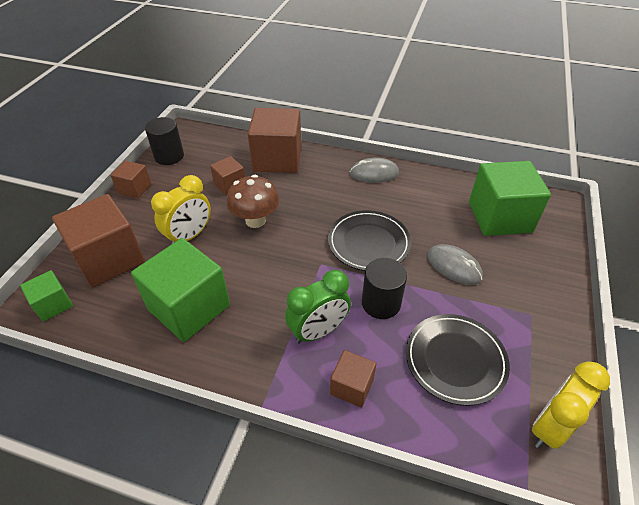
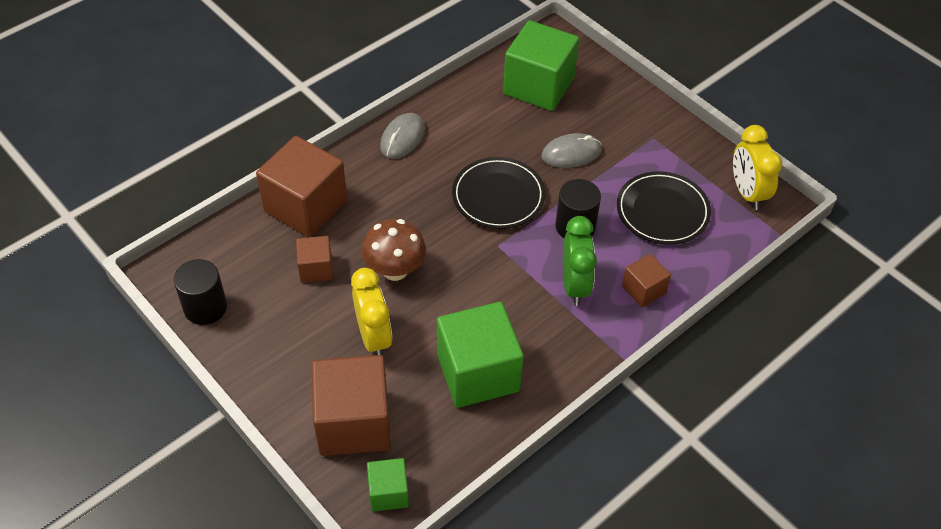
camera: 60 degrees left, 5 degrees up
(135, 188) = (243, 363): brown cube -> none

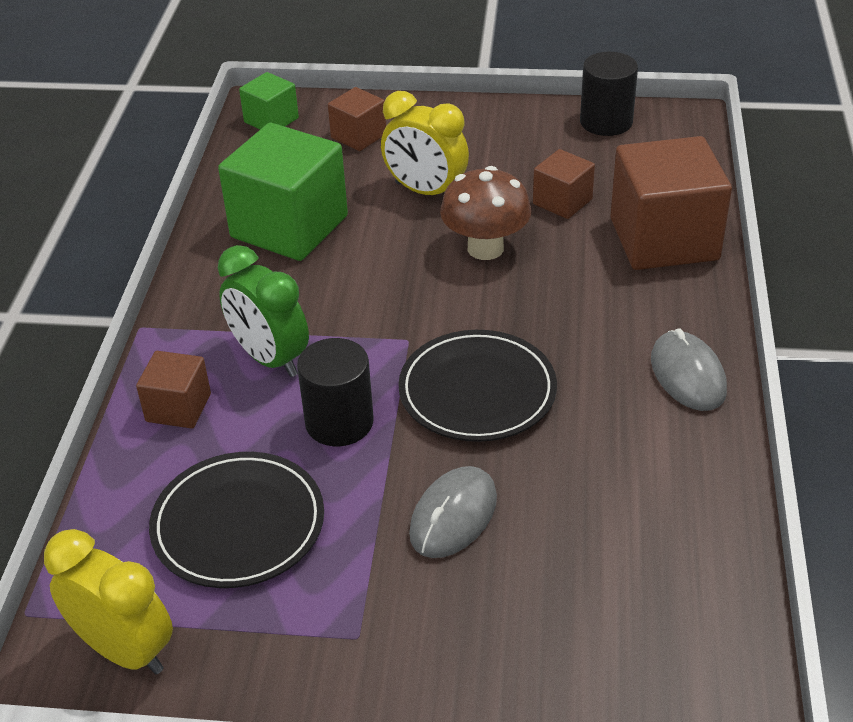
camera: 140 degrees right, 10 degrees down
(353, 423) = (358, 136): brown cube -> brown cube, size x0.51
(538, 86) = (631, 591): green cube -> none

